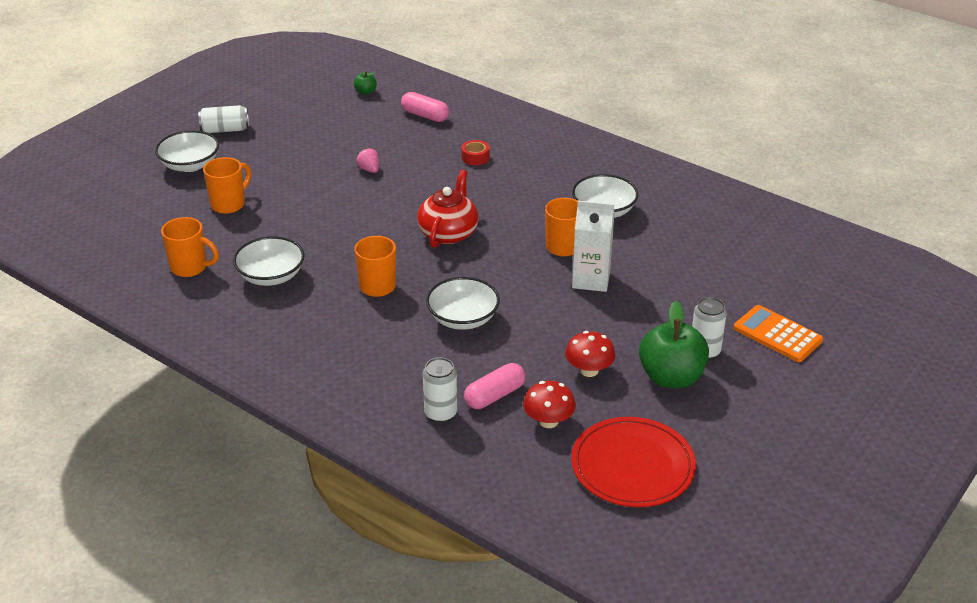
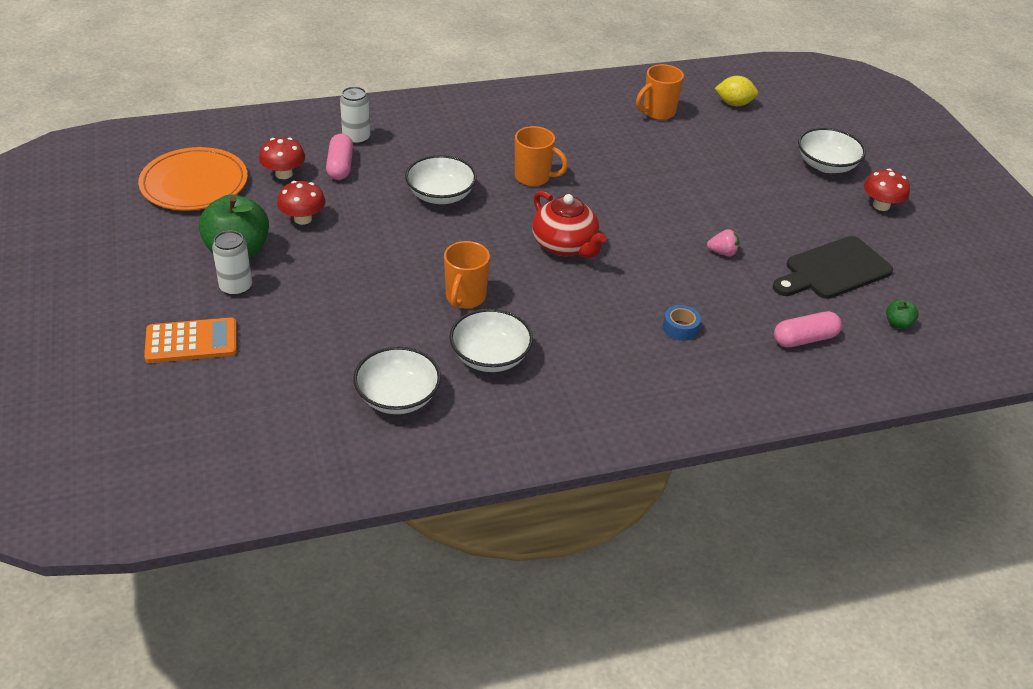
camera: 125 degrees right, 5 degrees up
(128, 235) = (734, 104): none -> yellow lemon
(225, 130) = (881, 205): white can -> red mushroom
(229, 204) = (736, 160): orange mug -> none
(271, 276) = (605, 139): white bowl -> white bowl (398, 397)
(335, 126) = (833, 270): none -> black cutting board
(475, 157) = (680, 328): red tape -> blue tape
(591, 279) = (401, 284): white carton -> none
(632, 466) = (194, 183): red plate -> orange plate

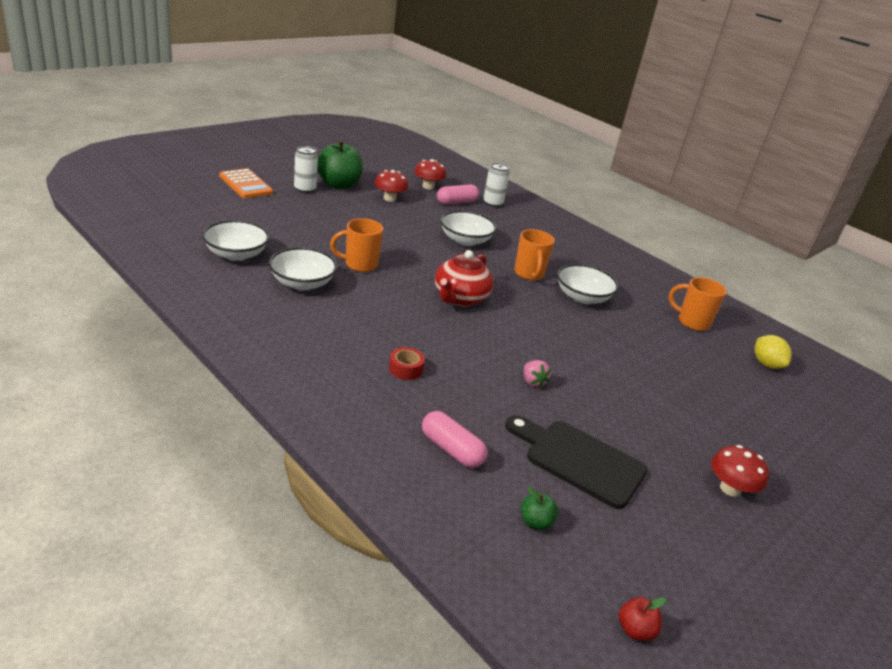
camera: 60 degrees right, 10 degrees down
(194, 183) = (390, 164): orange plate -> none
(680, 328) = (405, 369): blue tape -> red tape
(826, 165) = (749, 438): white bowl -> white bowl (582, 297)
(1004, 318) = (635, 630): none -> red apple

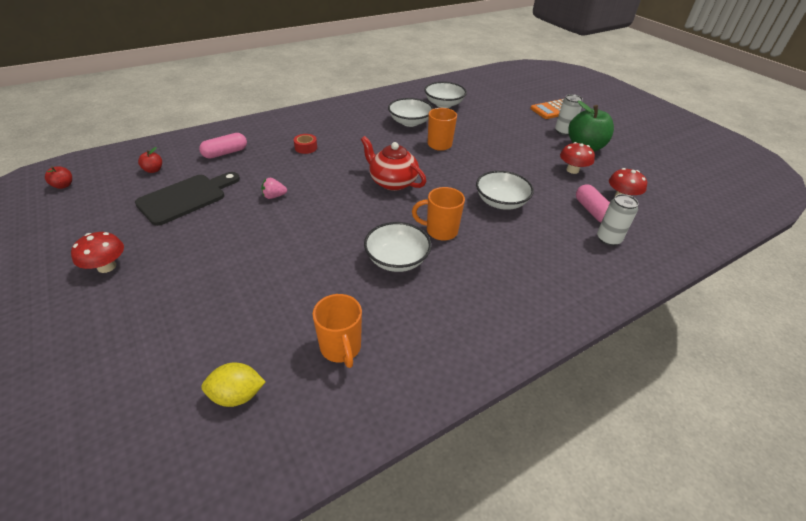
camera: 105 degrees right, 10 degrees up
(535, 522) = (153, 170): green apple -> red apple
(692, 322) = (341, 348): orange mug -> orange mug turned 120 degrees clockwise

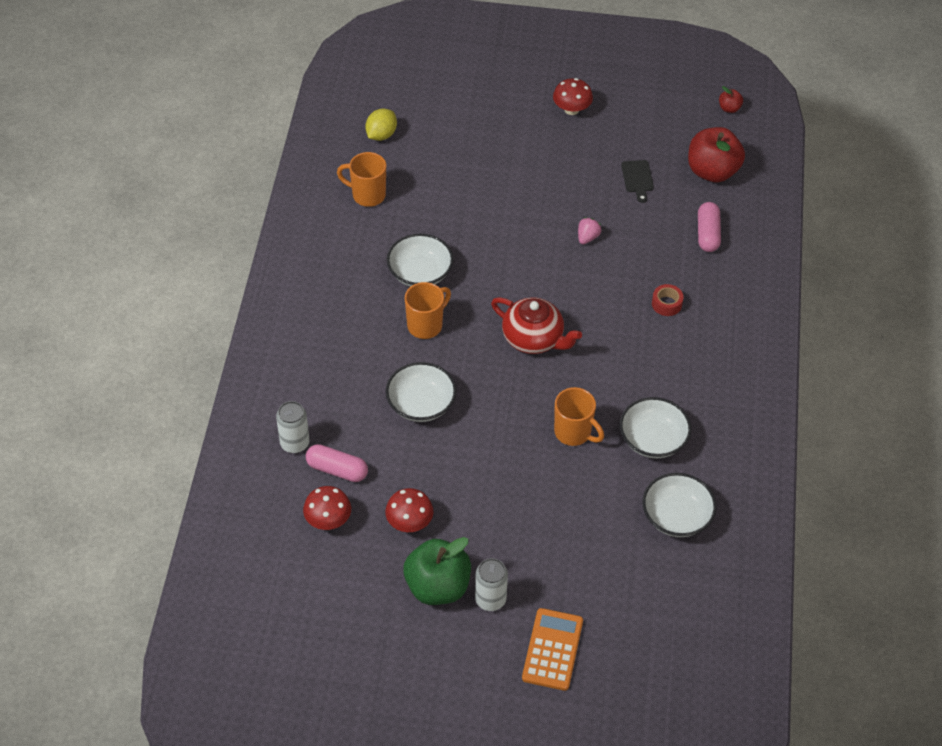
camera: 130 degrees right, 10 degrees up
(153, 170) = (712, 171): red apple -> red apple, size x2.26
(186, 198) = (637, 179): black cutting board -> black cutting board, size x0.50
(392, 182) = (534, 339): red teapot -> red teapot turned 45 degrees clockwise

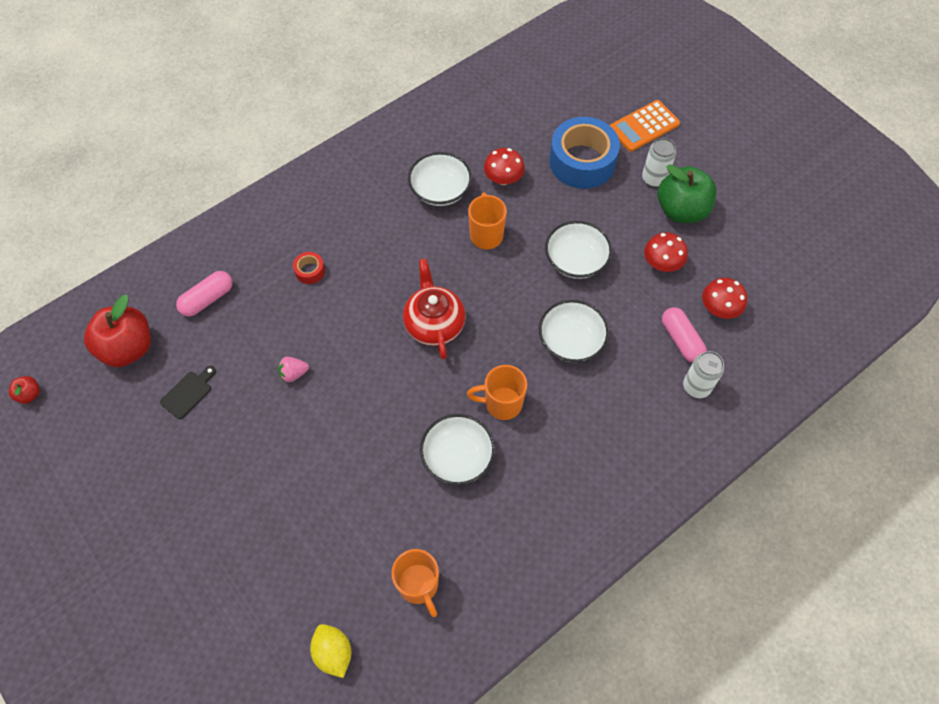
camera: 135 degrees left, 10 degrees up
(381, 135) = (333, 652): yellow lemon -> yellow lemon turned 75 degrees clockwise
(569, 564) = (582, 162): none -> blue tape
(571, 109) = (142, 516): red mushroom -> red mushroom (503, 179)
(676, 516) = (484, 137): white bowl -> white bowl (576, 260)

